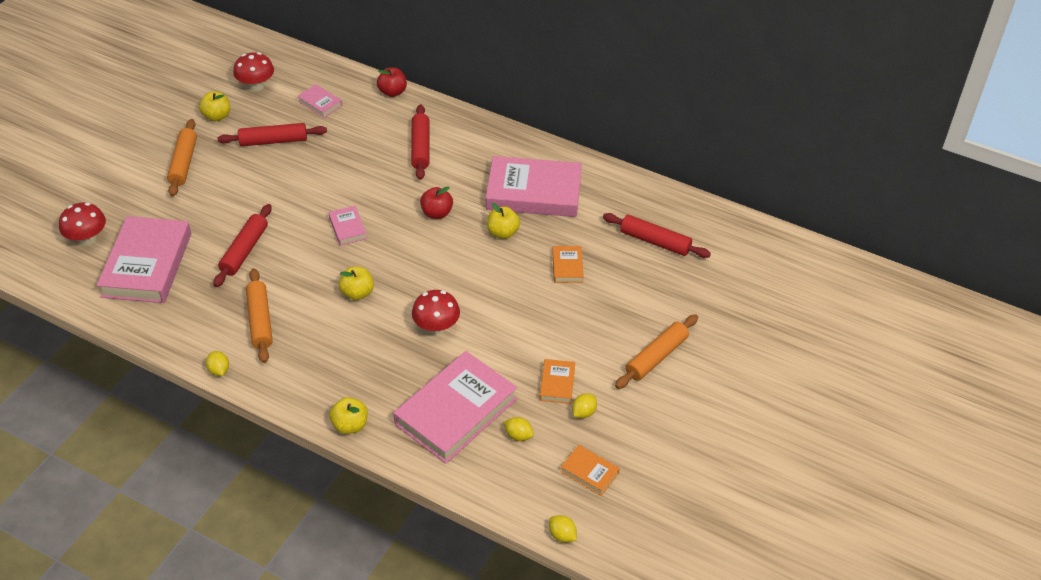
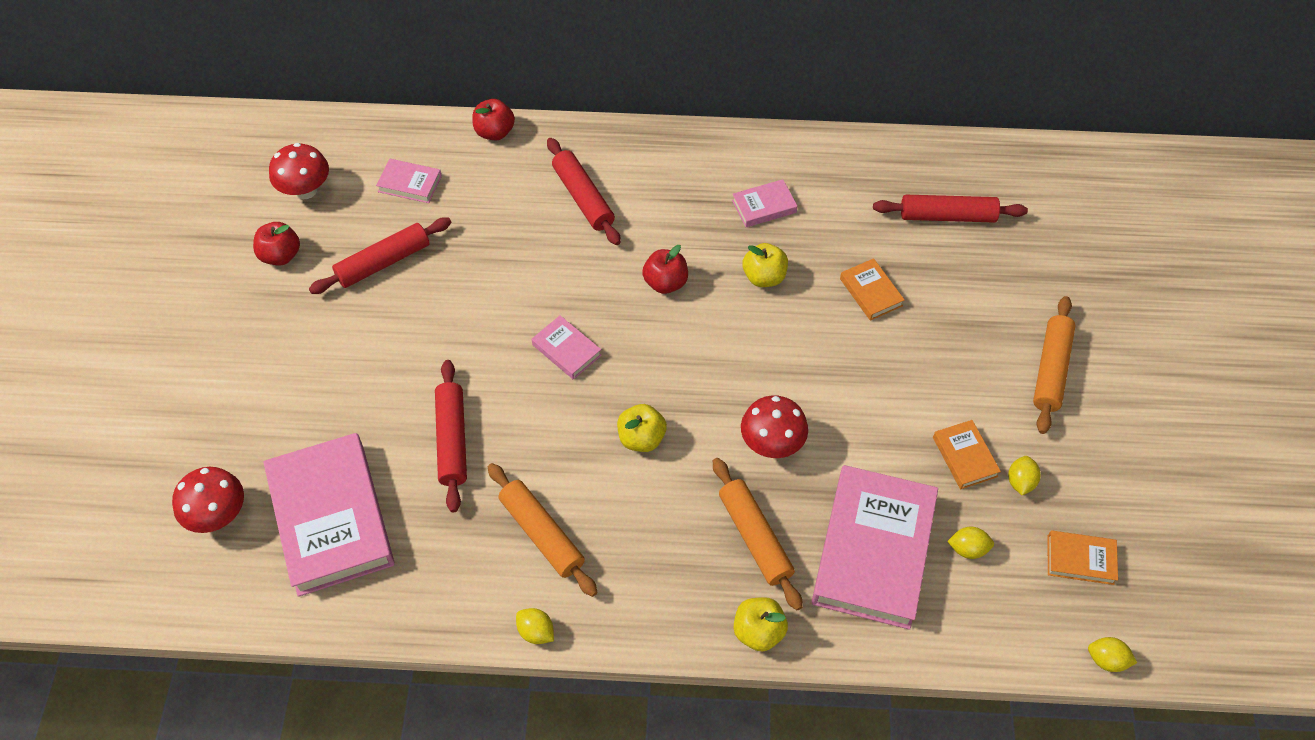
camera: 25 degrees left, 10 degrees up
(183, 163) = (280, 344): orange rolling pin -> orange rolling pin (755, 537)
(217, 116) = (281, 255): yellow apple -> red apple
(534, 192) = (764, 206): pink book -> pink book, size x0.45

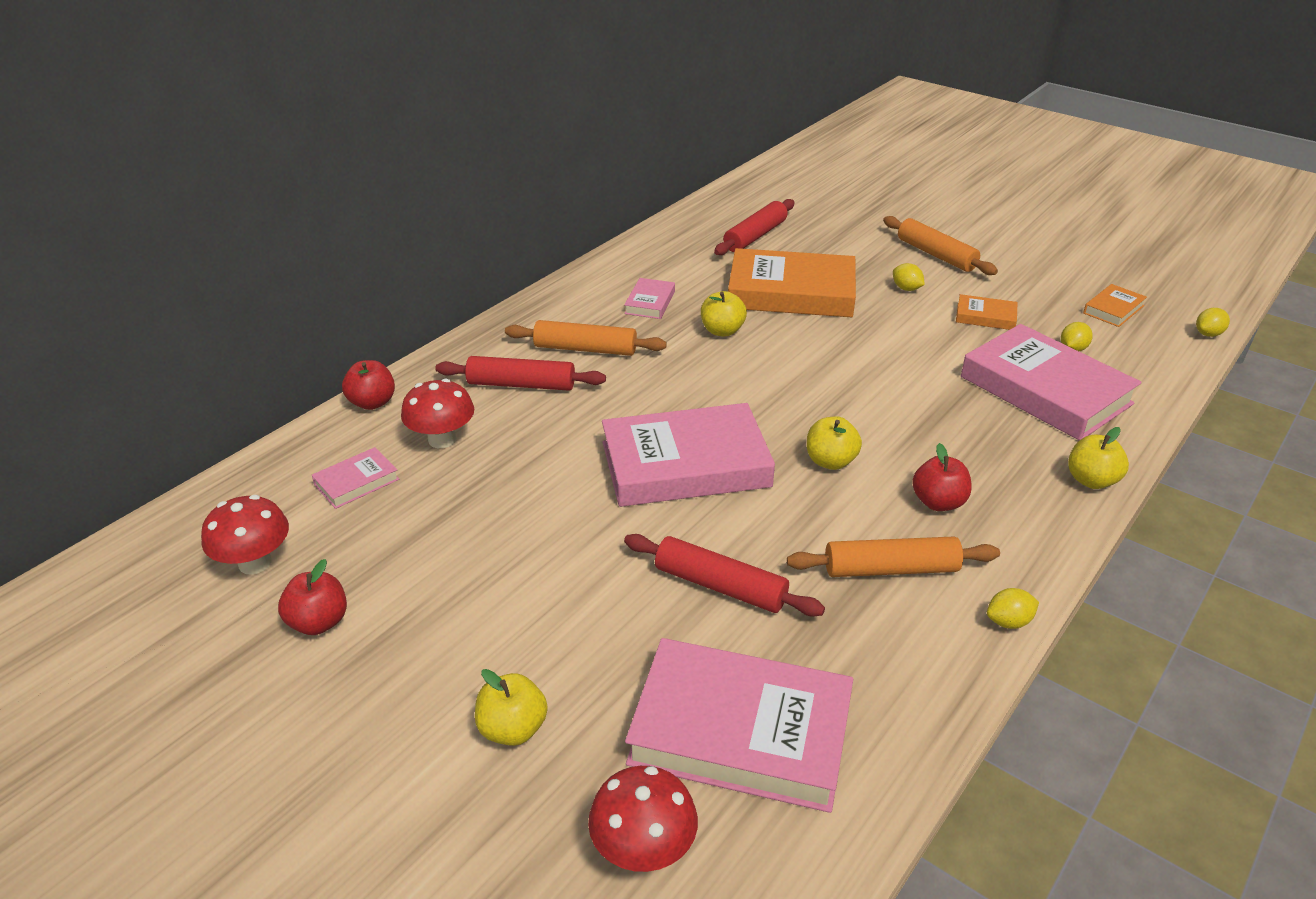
camera: 55 degrees left, 20 degrees down
(262, 402) = (513, 729): none -> yellow apple
(383, 262) = (434, 543): red rolling pin -> none
(566, 350) = (685, 465): pink book -> pink book, size x2.23
(665, 283) = (671, 380): red apple -> red apple (938, 502)
(755, 537) = (990, 443): orange rolling pin -> orange rolling pin (585, 349)
(771, 443) = (898, 395): red mushroom -> red mushroom (442, 439)
(871, 292) = (791, 292): orange book -> orange book, size x2.23
(1020, 482) = (1026, 304): yellow lemon -> yellow lemon (906, 289)

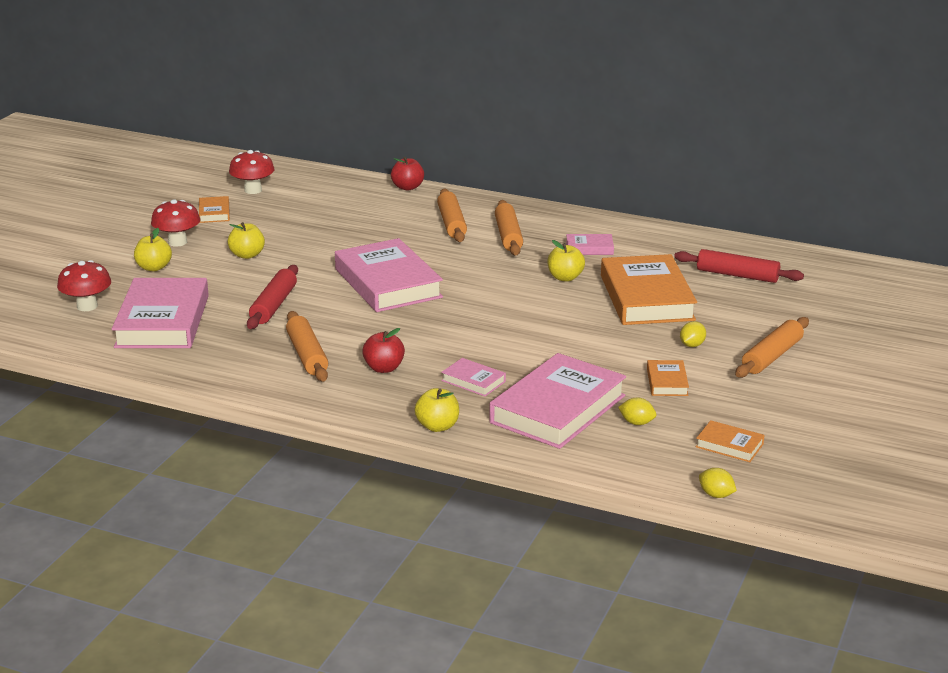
camera: 75 degrees right, 10 degrees down
(318, 622) = (214, 213): red apple -> orange book
(356, 482) = (328, 199): pink book -> pink book (473, 381)
(442, 439) = (379, 212): red mushroom -> red mushroom (177, 242)
(521, 384) = (451, 223): red rolling pin -> orange rolling pin
(830, 461) = (414, 329): yellow apple -> yellow apple (247, 255)
(1008, 622) = (269, 394): yellow lemon -> none

